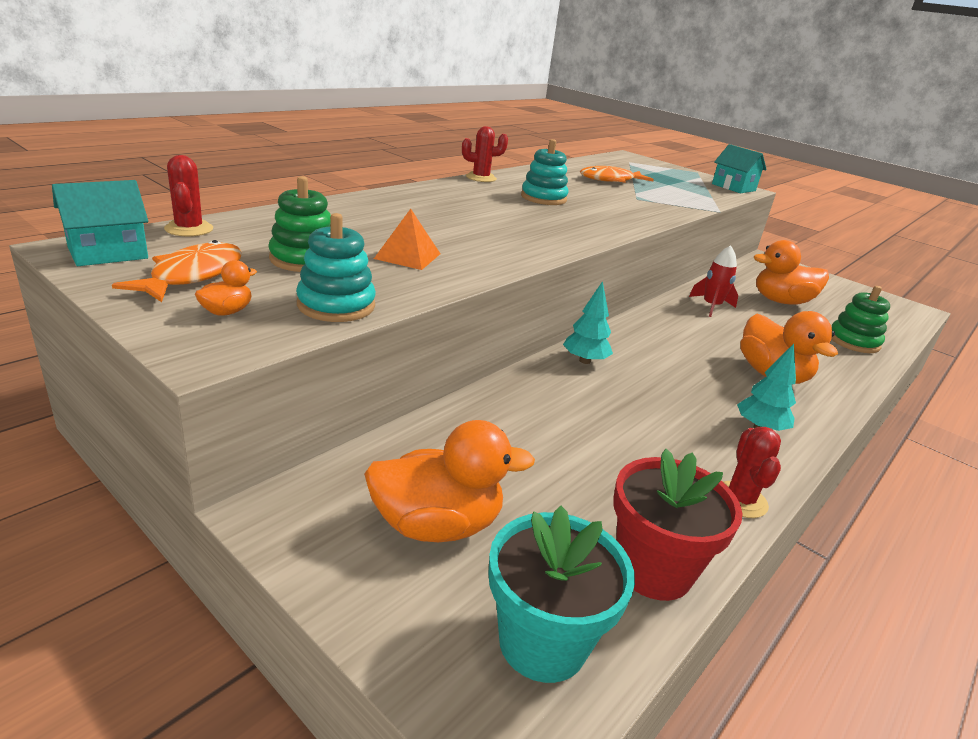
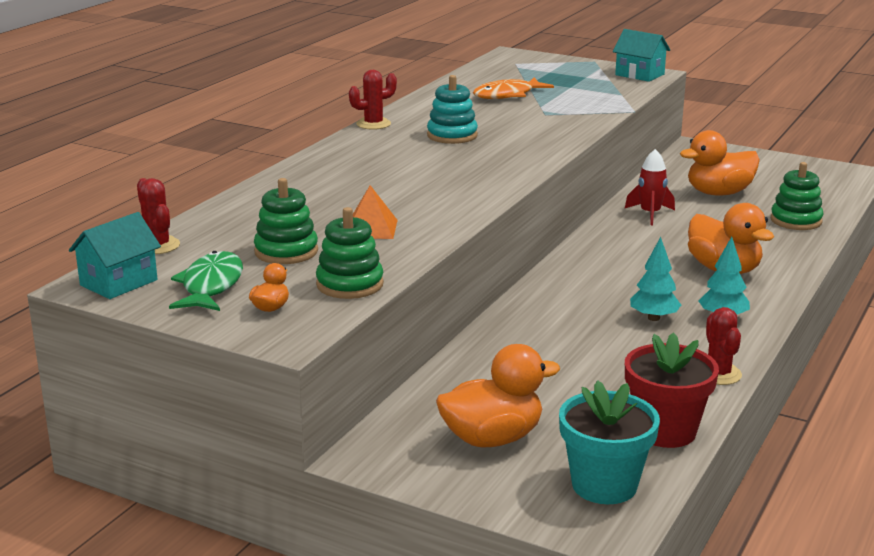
camera: 10 degrees left, 5 degrees down
(192, 275) = (211, 286): orange fish -> green fish
(336, 305) = (350, 284): turquoise stacking toy -> green stacking toy
(585, 361) = (549, 293): turquoise tree -> turquoise tree (654, 318)

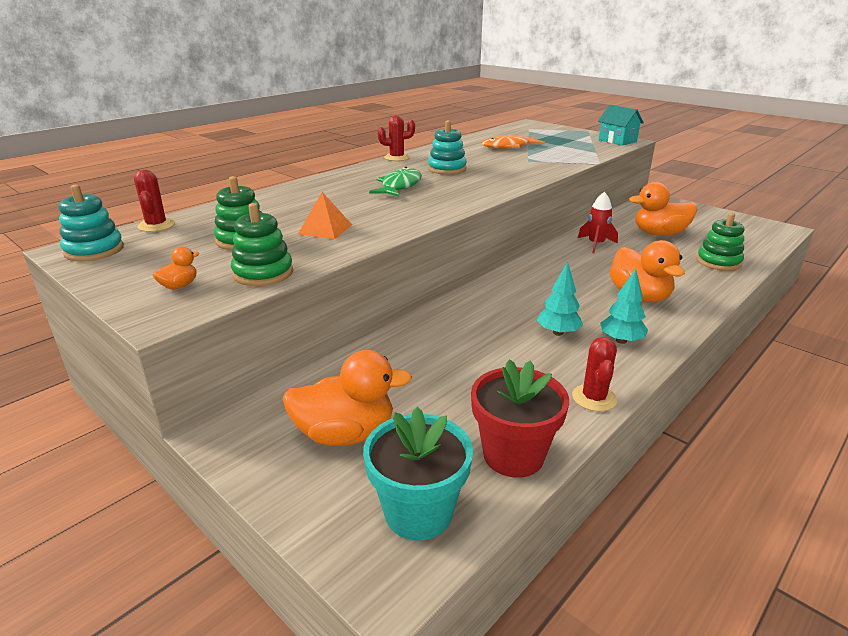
camera: 15 degrees right, 5 degrees up
(119, 283) = (94, 250): turquoise house -> turquoise stacking toy
(211, 286) = (156, 261): green fish -> green fish (400, 186)

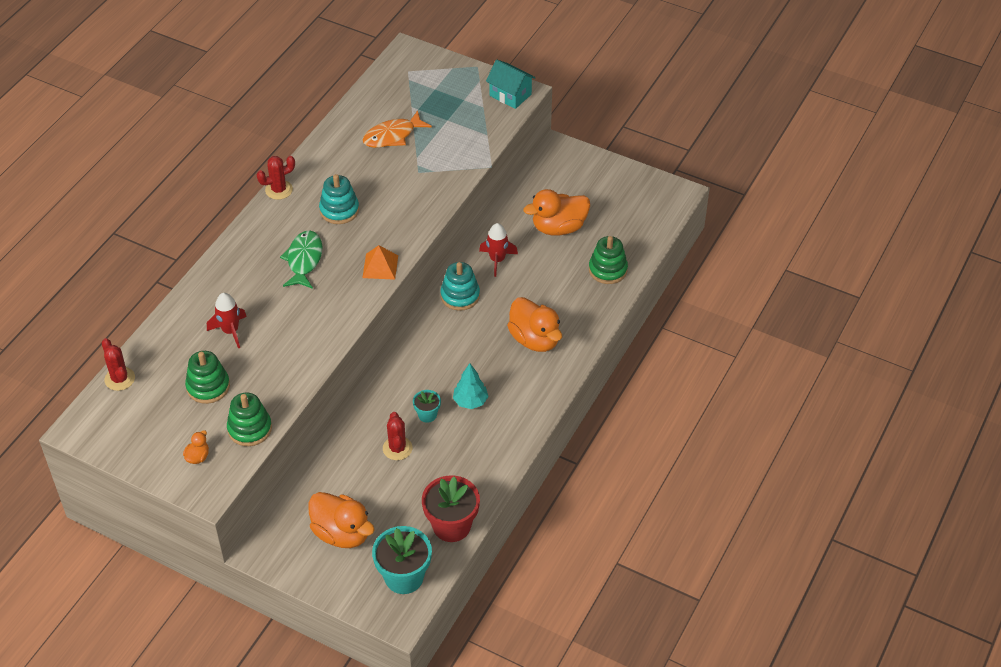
camera: 15 degrees left, 20 degrees up
(94, 250) = (97, 426): turquoise stacking toy -> turquoise stacking toy (460, 296)
(297, 212) = (230, 331): none -> red rocket
(325, 229) = (267, 355): orange pyramid -> orange pyramid (380, 266)
(345, 434) = (342, 533): orange duck -> orange duck turned 60 degrees clockwise
(501, 336) = (427, 415): none -> turquoise flower pot
(594, 398) = (499, 466): red cactus -> red cactus (397, 448)
(621, 340) = (519, 401): turquoise tree -> none

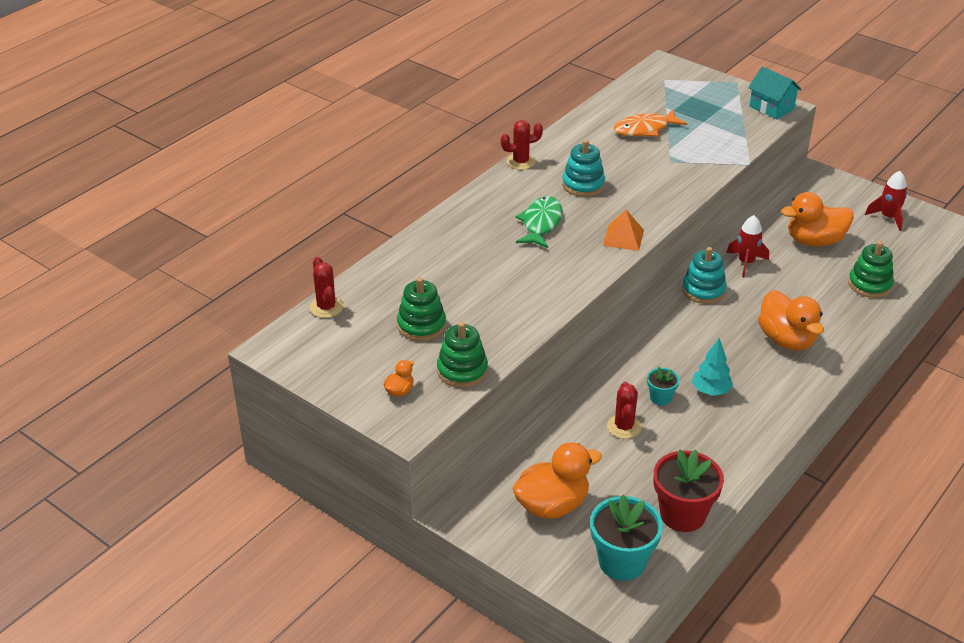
camera: 10 degrees right, 10 degrees down
(230, 331) = (453, 277): red rocket -> red rocket (888, 217)
(342, 533) = (552, 505): orange duck -> orange duck turned 75 degrees counterclockwise

